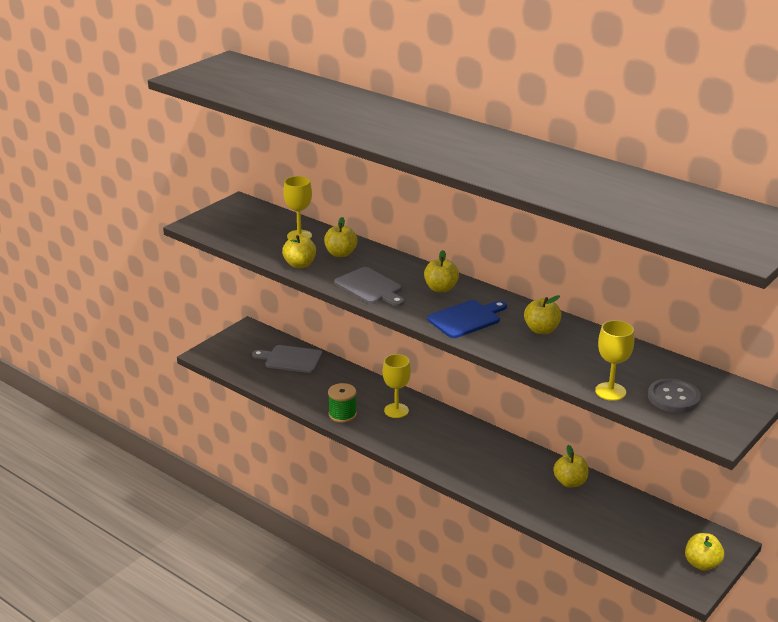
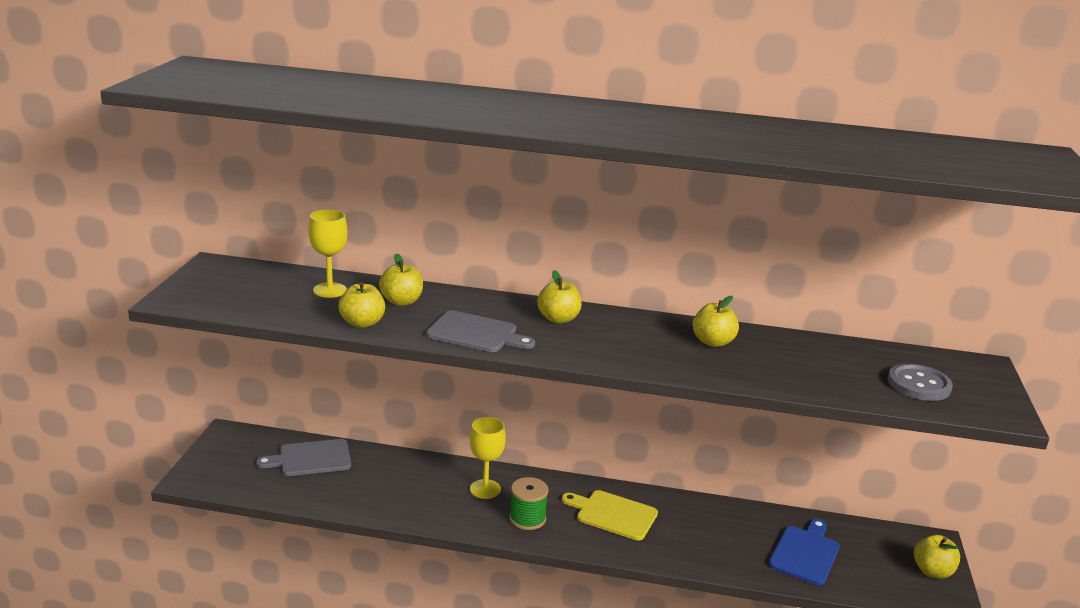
camera: 30 degrees left, 5 degrees down
(342, 414) = (425, 511): green spool -> green spool (527, 519)
(466, 319) = (622, 346): blue cutting board -> blue cutting board (805, 553)
(477, 453) = (613, 514): none -> yellow cutting board
(570, 482) = (734, 520): yellow apple -> none
(610, 391) = (855, 393): yellow goblet -> none

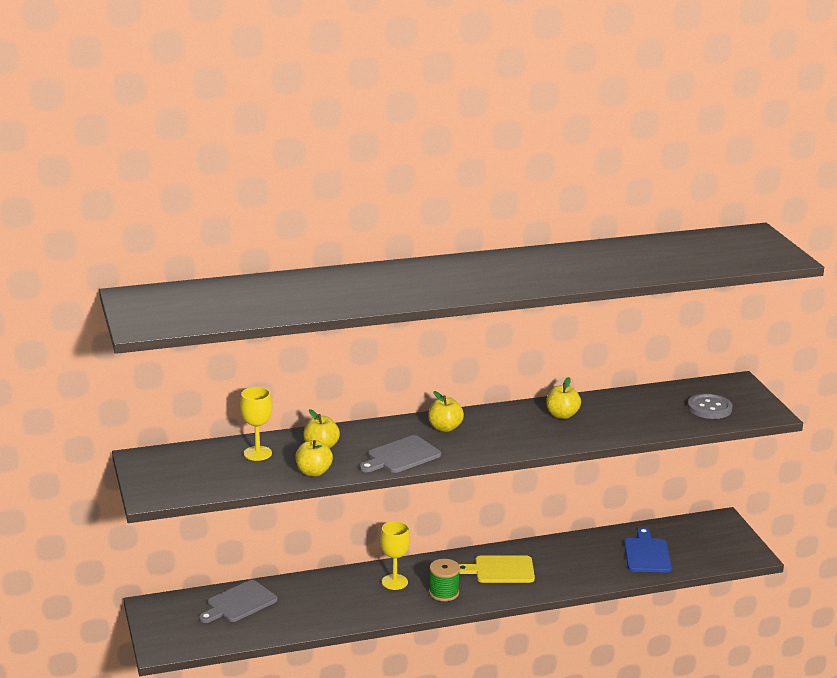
camera: 25 degrees left, 0 degrees up
(476, 333) = (401, 456): grey cutting board -> grey cutting board turned 150 degrees clockwise
(932, 571) = (732, 539): yellow apple -> none

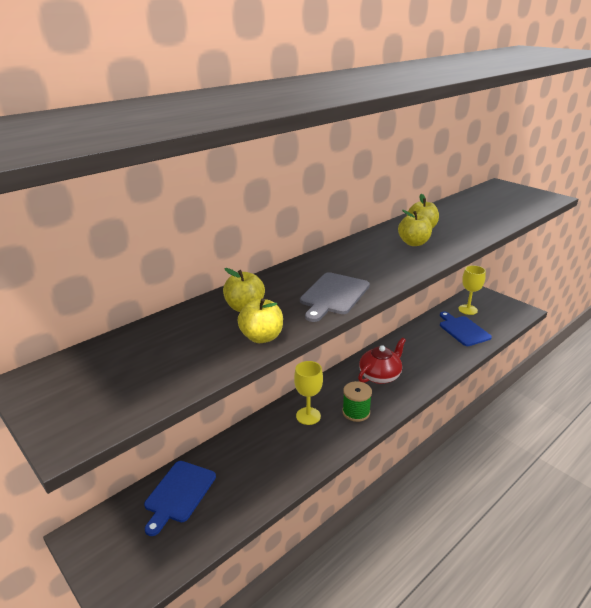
camera: 25 degrees left, 5 degrees up
(239, 603) = (179, 494): grey cutting board -> blue cutting board
(257, 453) = (180, 333): yellow goblet -> yellow goblet (468, 309)
(445, 428) = (343, 260): yellow apple -> yellow apple (413, 243)
(501, 570) = (380, 375): yellow cutting board -> red teapot
(709, 408) = (510, 202): grey button -> none

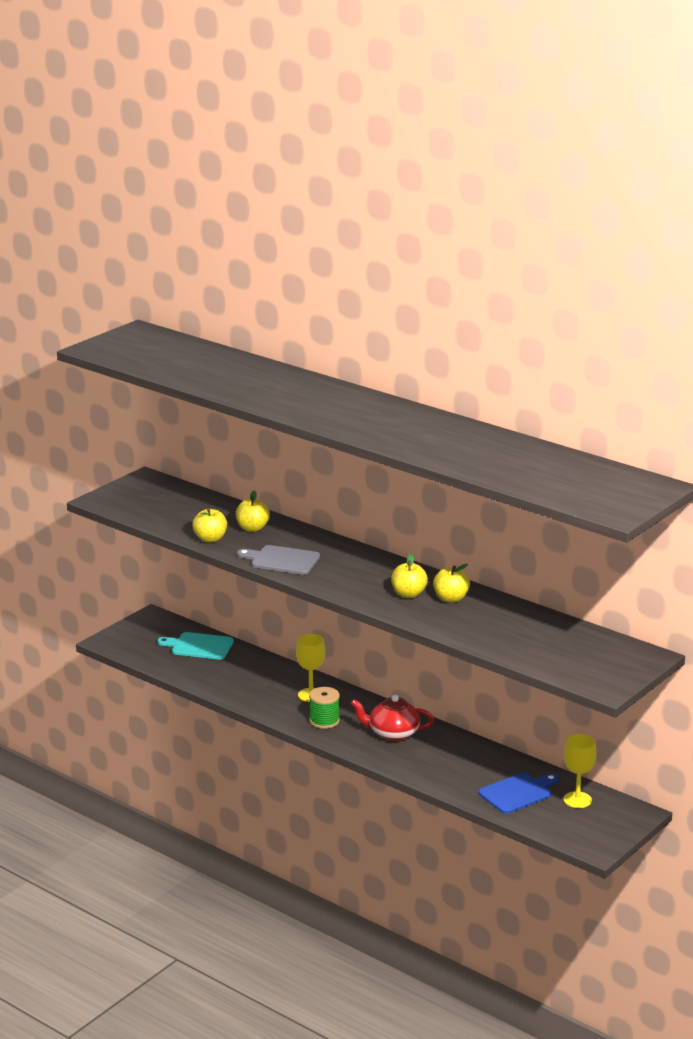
camera: 80 degrees right, 5 degrees down
(179, 494) = (199, 646): blue cutting board -> turquoise cutting board
(380, 375) = (392, 733): red teapot -> red teapot turned 150 degrees clockwise

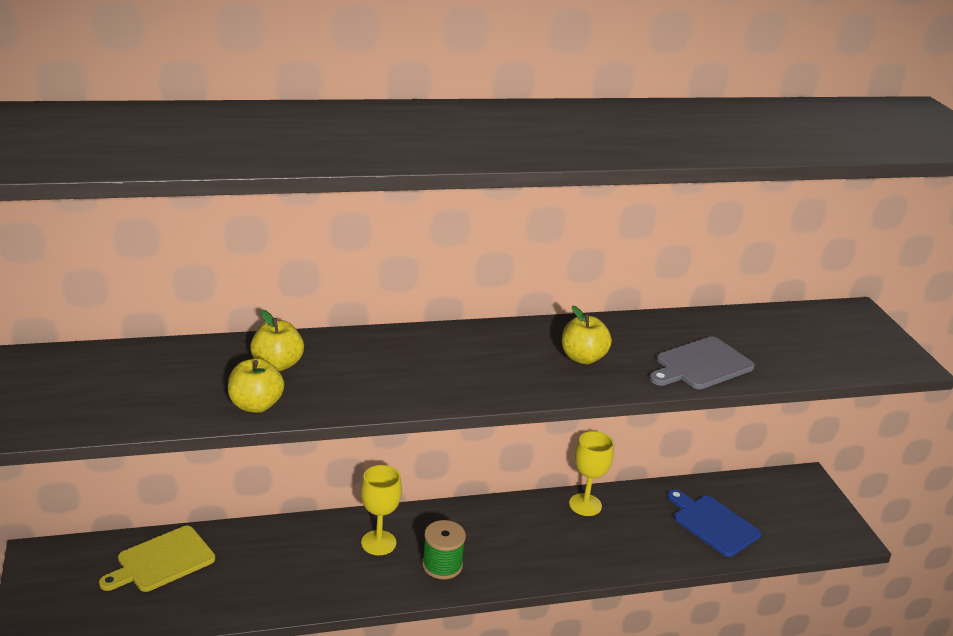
camera: 55 degrees left, 5 degrees up
(199, 646) = (162, 561): turquoise cutting board -> yellow cutting board
(282, 560) = (389, 388): grey cutting board -> grey cutting board (701, 365)
(392, 733) = (521, 534): red teapot -> none
(451, 599) = (623, 341): yellow apple -> none
(518, 793) = (713, 524): blue cutting board -> blue cutting board turned 45 degrees counterclockwise
(577, 800) = (756, 498): yellow goblet -> yellow goblet (585, 505)

